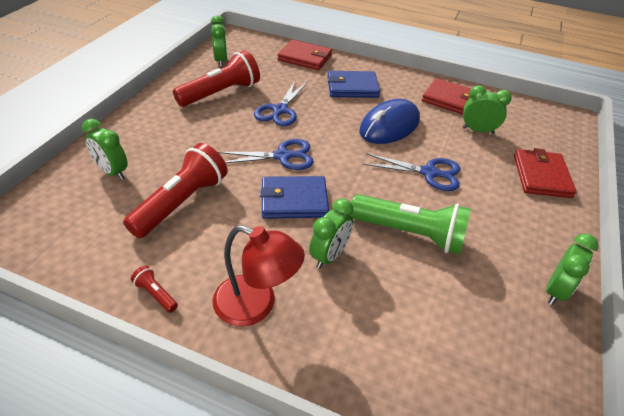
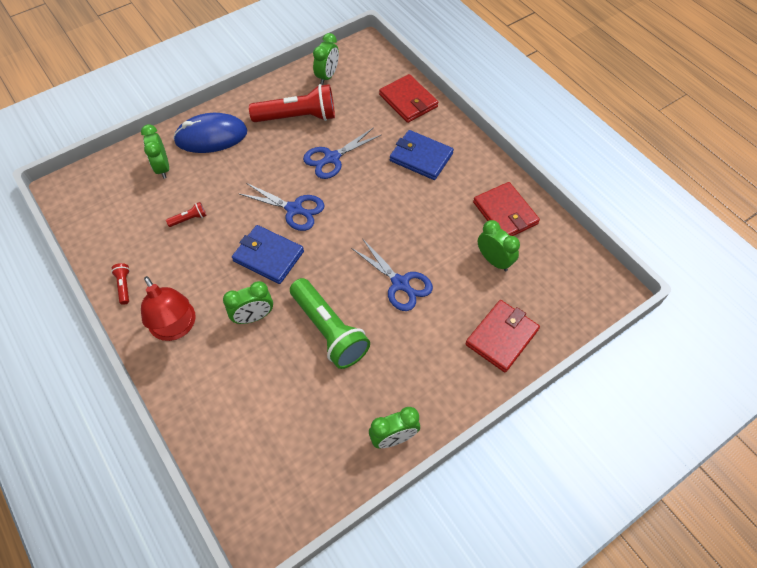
camera: 35 degrees right, 15 degrees up
(181, 202) = (189, 219): red flashlight -> red flashlight, size x0.42
(389, 126) = (413, 218): blue mouse -> blue mouse (211, 136)

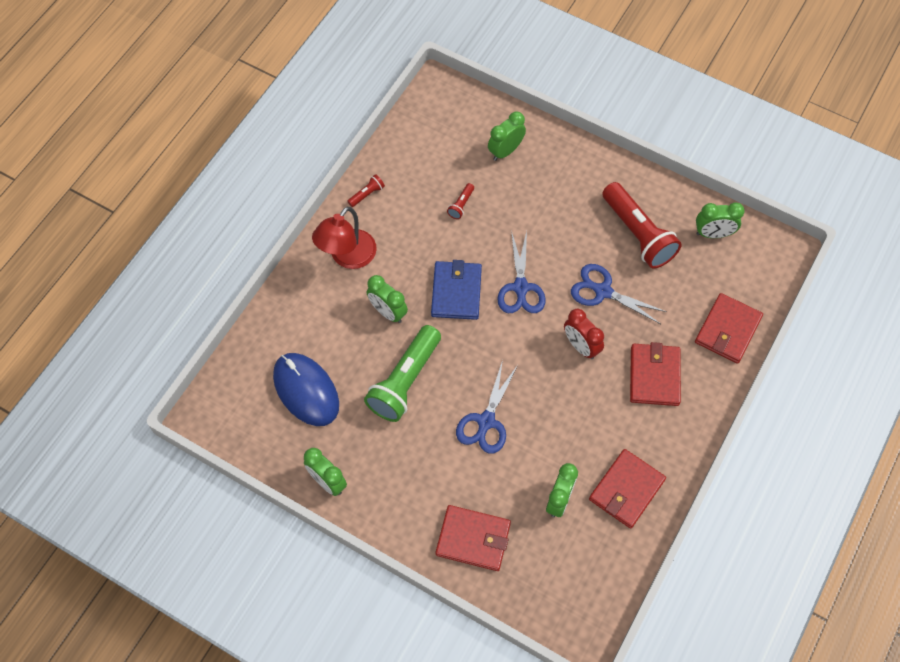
camera: 65 degrees right, 5 degrees up
(189, 219) = (461, 205): red flashlight -> red flashlight turned 75 degrees clockwise
(211, 136) = (566, 170): blue mouse -> blue mouse (306, 390)
(370, 191) = (581, 346): none -> red clock
(421, 157) = (654, 376): blue wallet -> red wallet

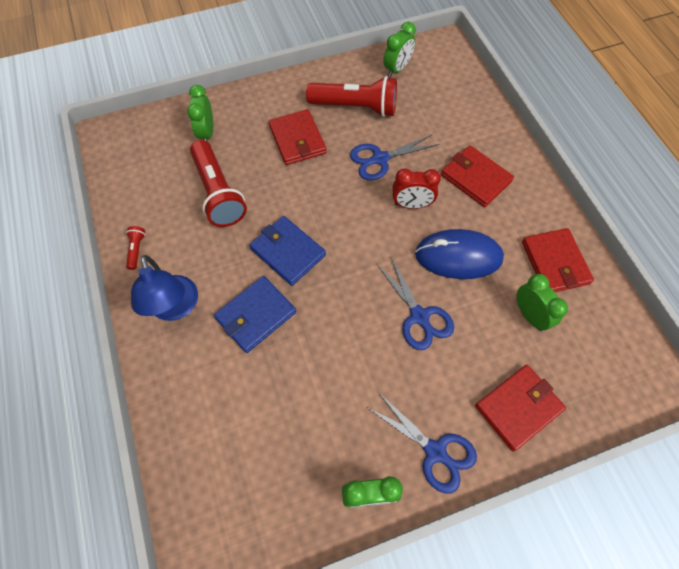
camera: 50 degrees left, 0 degrees up
(306, 390) = (264, 443): blue mouse -> blue mouse (458, 256)
(347, 257) = (175, 308): red lamp -> blue lamp
(388, 312) = (256, 315): green clock -> blue wallet
(405, 381) = (330, 351): green flashlight -> none
(461, 205) = (218, 193): red flashlight -> red flashlight, size x2.40
(520, 288) = (327, 206): blue scissors -> blue scissors (435, 452)
(728, 330) = (476, 113): red wallet -> red wallet (297, 139)

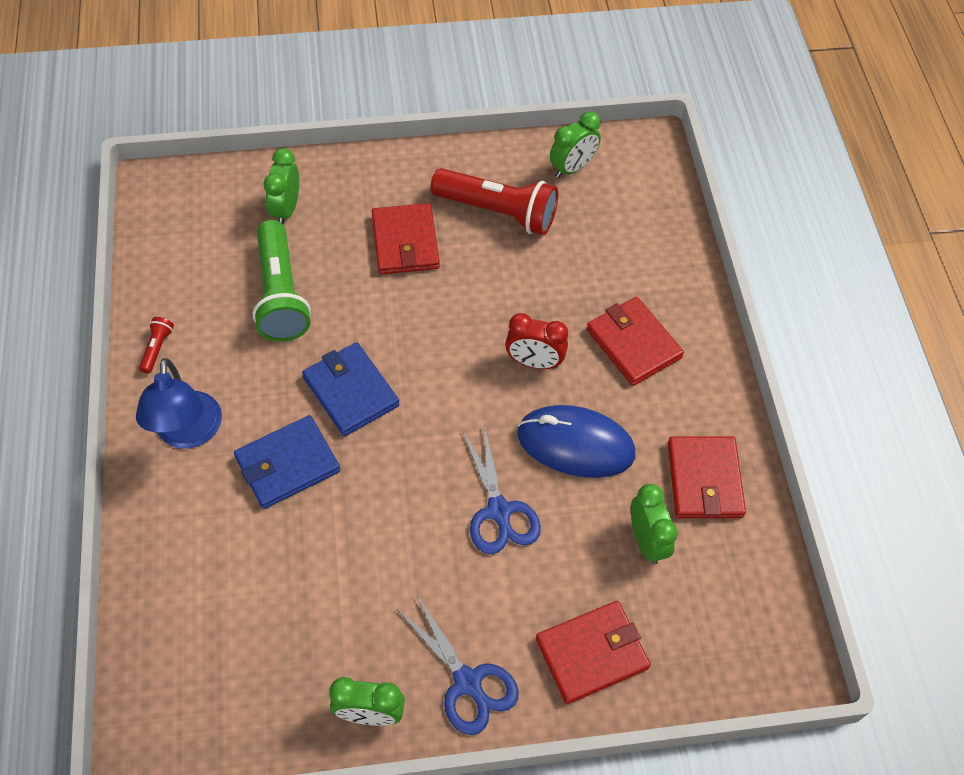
camera: 10 degrees right, 5 degrees down
(218, 193) = (281, 294): red flashlight -> green flashlight
(380, 159) = (509, 291): blue scissors -> none

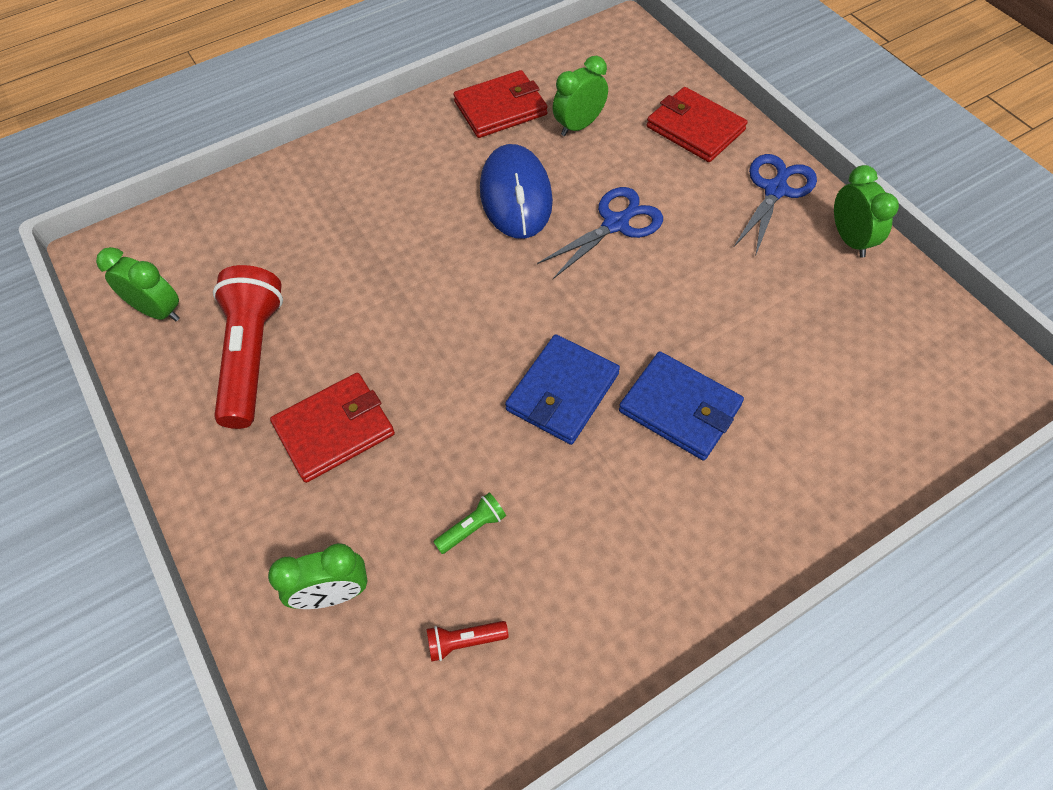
camera: 110 degrees left, 0 degrees up
(157, 348) = (623, 632): red flashlight -> red flashlight (464, 641)
(188, 433) = (708, 525): blue lamp -> none
(281, 294) = (472, 527): green flashlight -> green flashlight, size x0.42
(534, 362) = (442, 254): red clock -> none
(633, 343) = (382, 190): red wallet -> none

